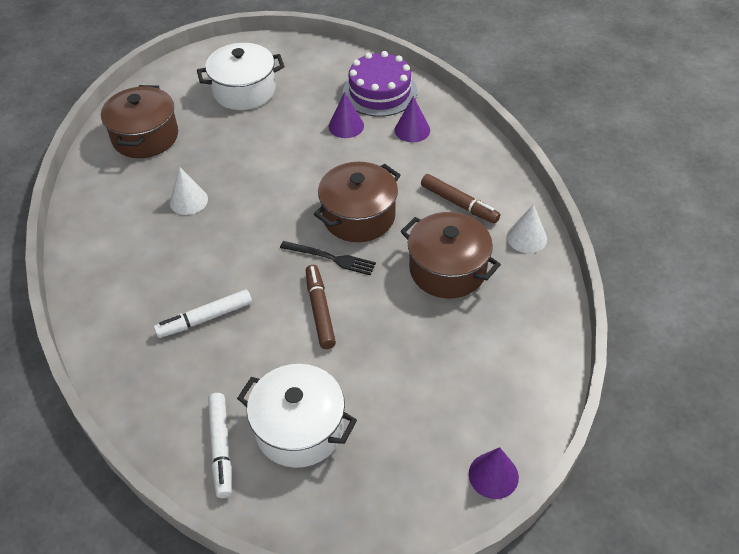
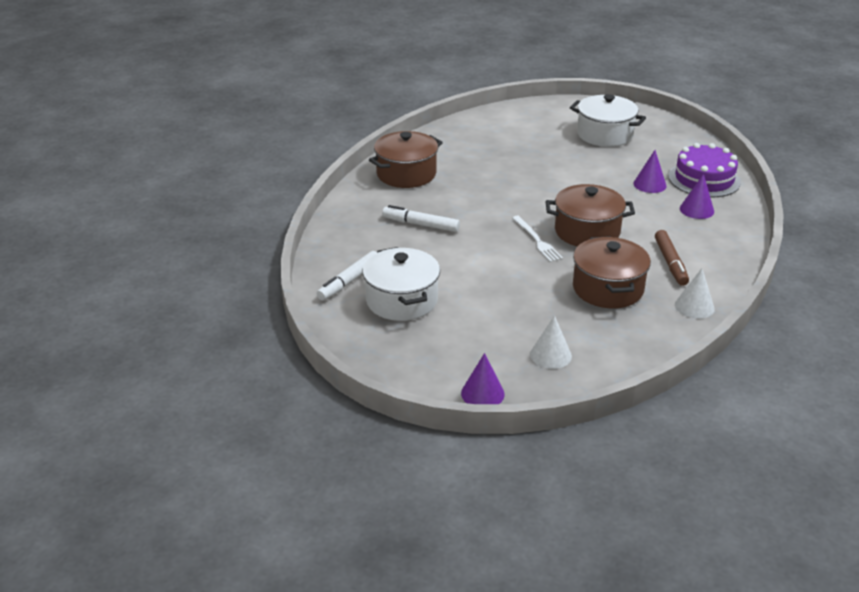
camera: 45 degrees right, 15 degrees down
(145, 137) = (507, 127): brown pot -> brown pot (406, 174)
(188, 200) = (489, 169): white cone -> white cone (550, 355)
(320, 310) = (492, 259): brown marker -> none
(331, 258) = (537, 240): black fork -> white fork

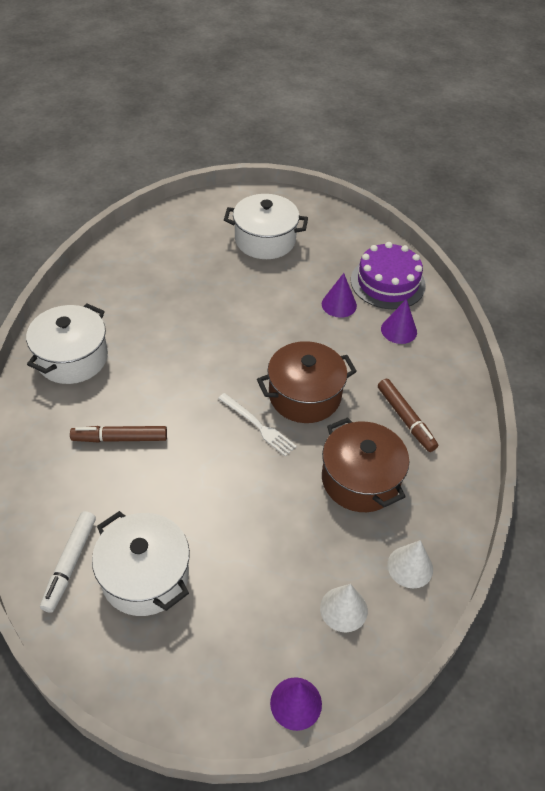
camera: 25 degrees left, 15 degrees up
(406, 174) = (72, 358): brown pot -> white pot
(421, 224) = (120, 438): white marker -> brown marker
(694, 306) = (454, 478): white cone -> white cone (410, 567)

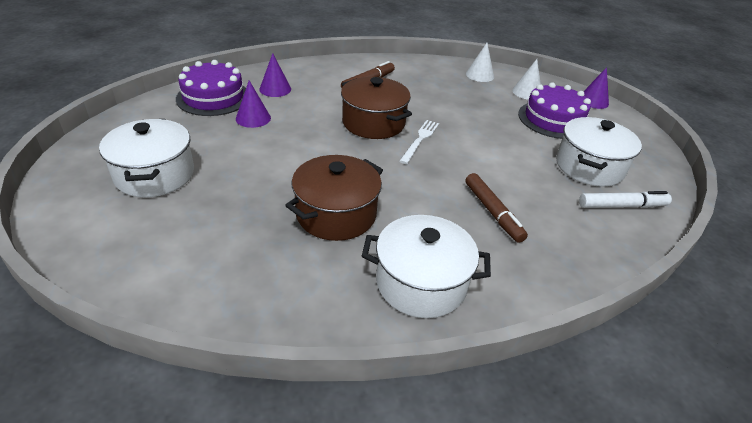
camera: 110 degrees left, 10 degrees down
(259, 600) = (553, 119): none -> purple cake
(360, 479) = (433, 94): brown pot -> brown pot (336, 214)

